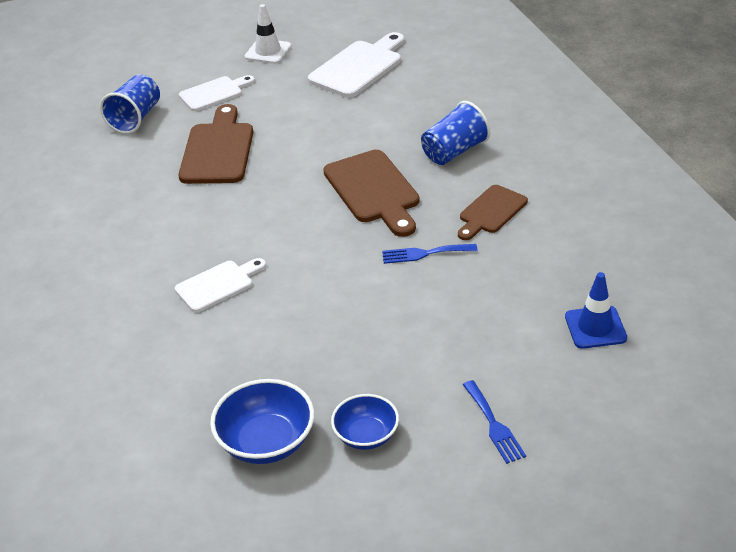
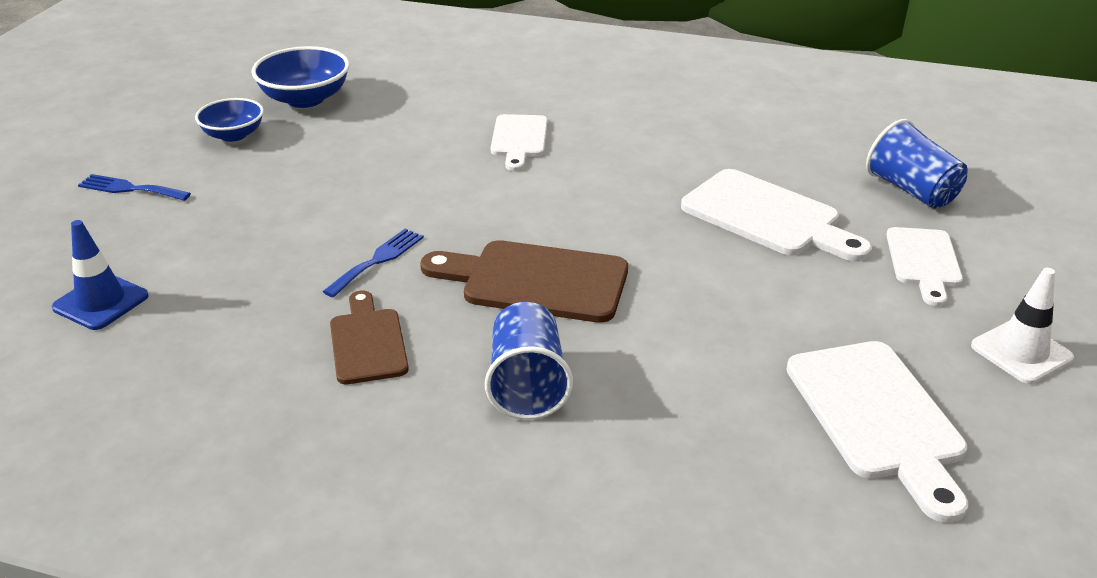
camera: 125 degrees right, 5 degrees down
(218, 150) = (768, 216): brown cutting board -> white cutting board

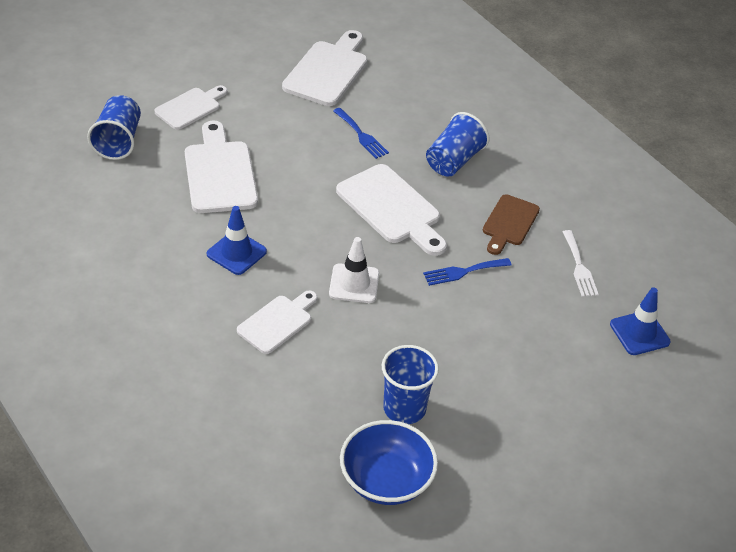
camera: 145 degrees left, 10 degrees up
(130, 189) = (584, 438): blue fork -> blue fork (361, 135)
(227, 337) = (579, 267): none -> white fork
(233, 135) = (475, 462): blue bowl -> none
(332, 138) = (404, 408): none -> blue cup
(535, 281) = (392, 208): brown cutting board -> white cutting board
(633, 165) = (236, 253): none -> blue traffic cone
(1021, 352) = (228, 56): white traffic cone -> white traffic cone (354, 284)

